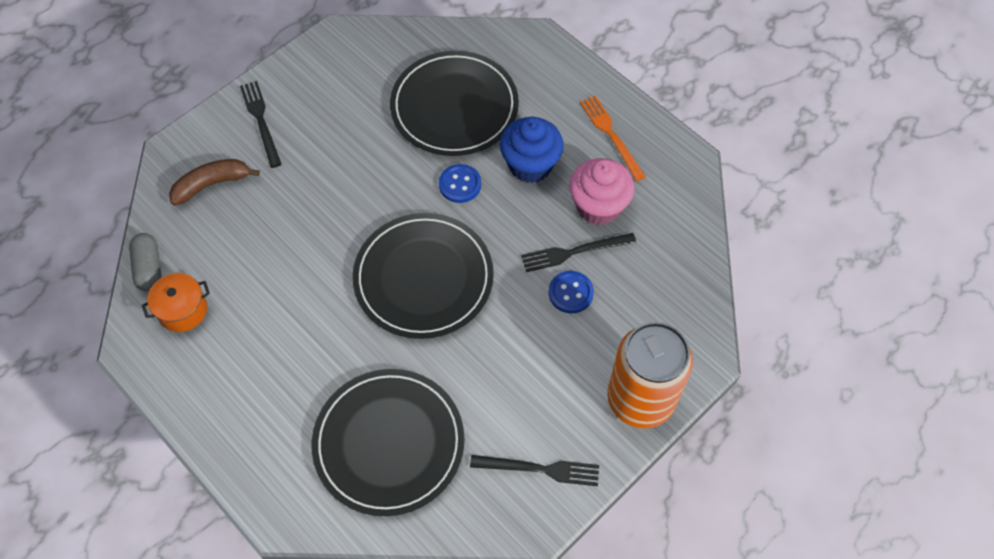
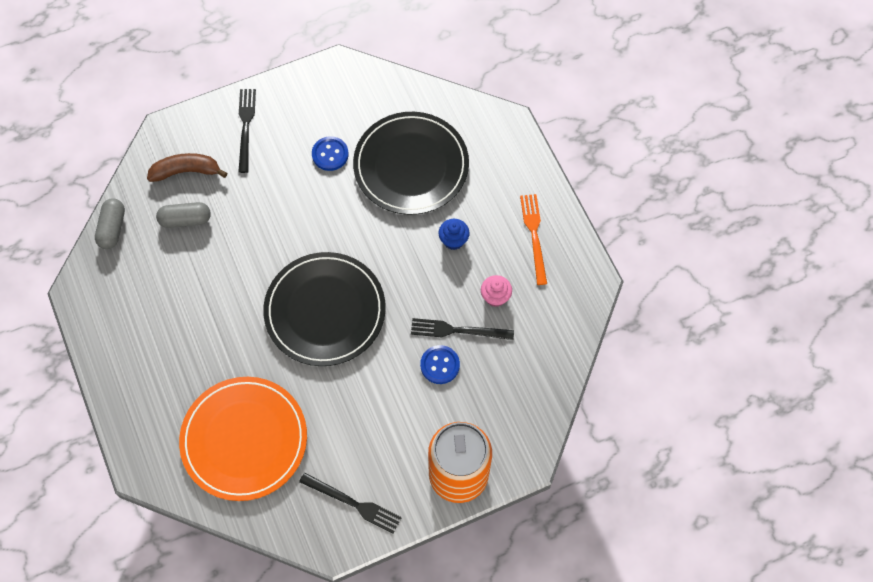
camera: 20 degrees right, 5 degrees up
(183, 310) = (126, 273): orange pot -> none
(230, 233) = (185, 220): none -> grey capsule
(389, 443) = (244, 439): black plate -> orange plate
(460, 184) = (387, 238): blue button -> blue button (330, 154)
(530, 165) = (453, 240): blue cupcake -> blue cupcake, size x0.55
(598, 206) = (495, 297): pink cupcake -> pink cupcake, size x0.55

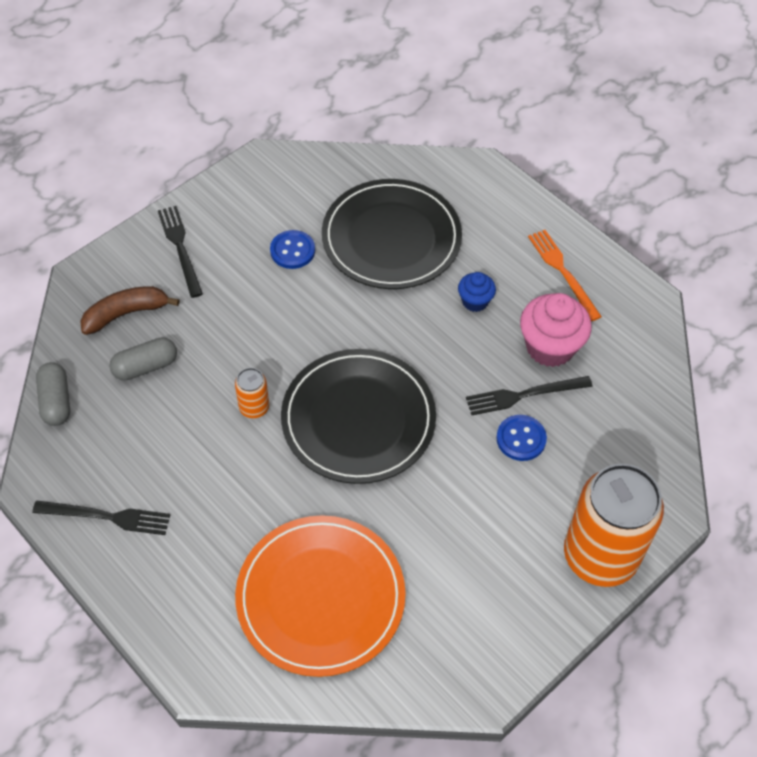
camera: 20 degrees left, 10 degrees down
(252, 277) = (254, 407): none -> orange can
(353, 503) = (489, 629): black fork -> black fork (107, 517)
(495, 297) = (550, 347): pink cupcake -> pink cupcake, size x1.81

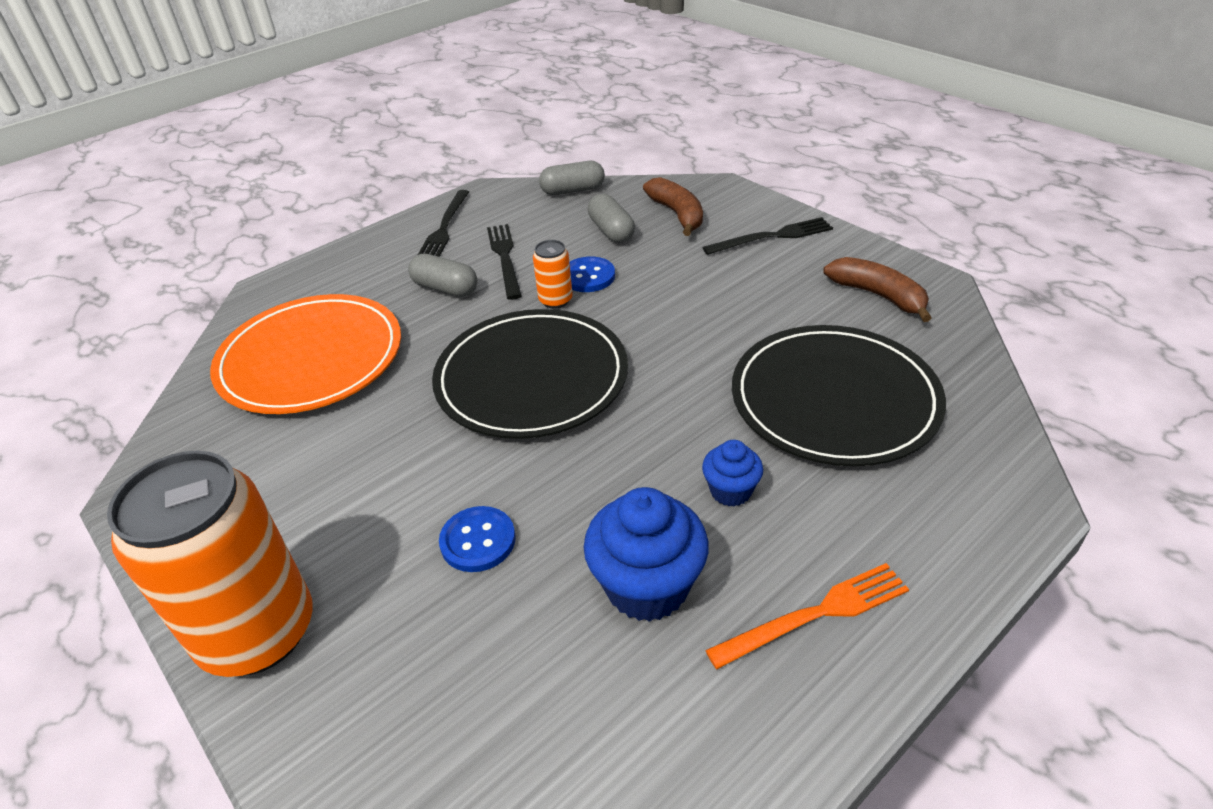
camera: 95 degrees right, 15 degrees down
(223, 500) = (445, 288): none -> grey capsule
(276, 194) = (878, 296): none -> brown banana
(292, 251) = (788, 314): blue button -> blue button (588, 276)
(524, 395) = (554, 547): black fork -> black fork (505, 258)
(550, 347) = (647, 586): pink cupcake -> blue cupcake

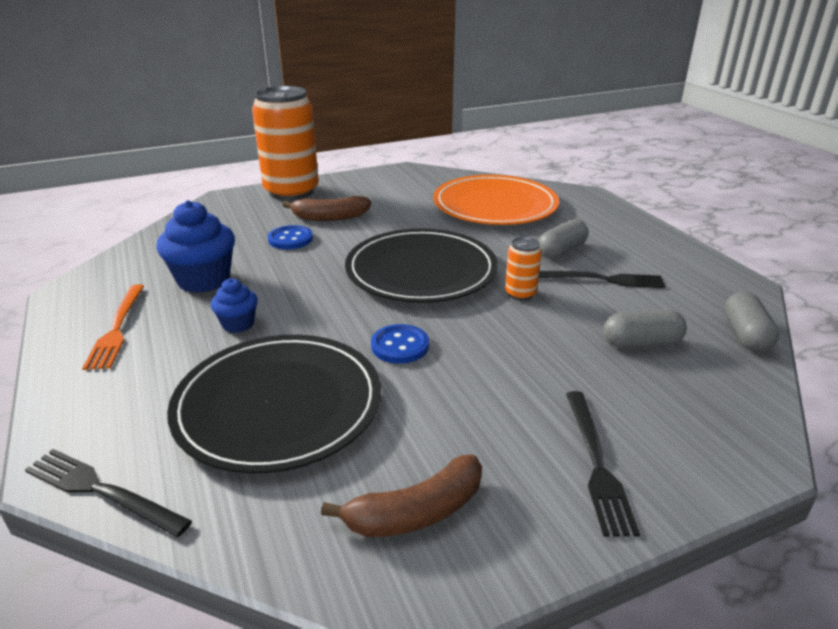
camera: 105 degrees right, 10 degrees down
(444, 227) = (667, 258): black fork -> black fork (101, 491)
(588, 276) = (553, 315): blue button -> blue button (400, 346)
(677, 214) = (674, 397): brown banana -> brown banana (330, 217)

